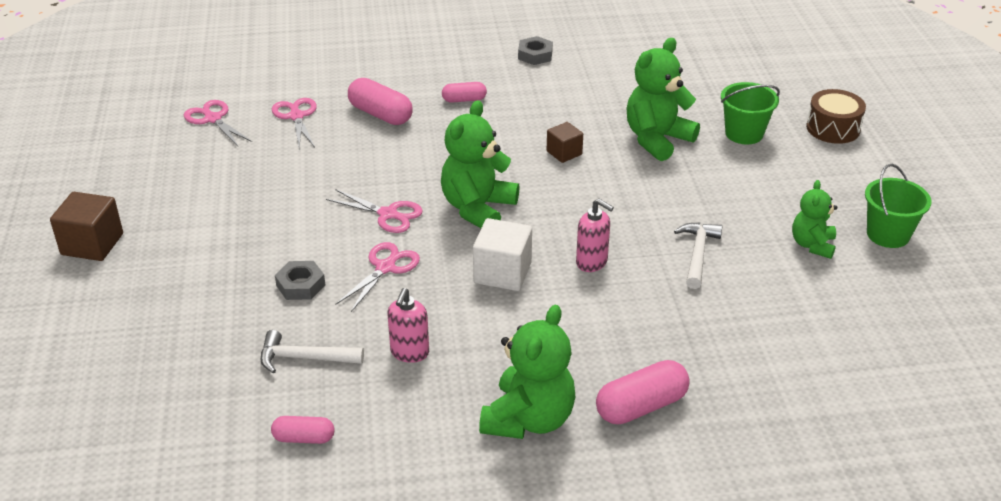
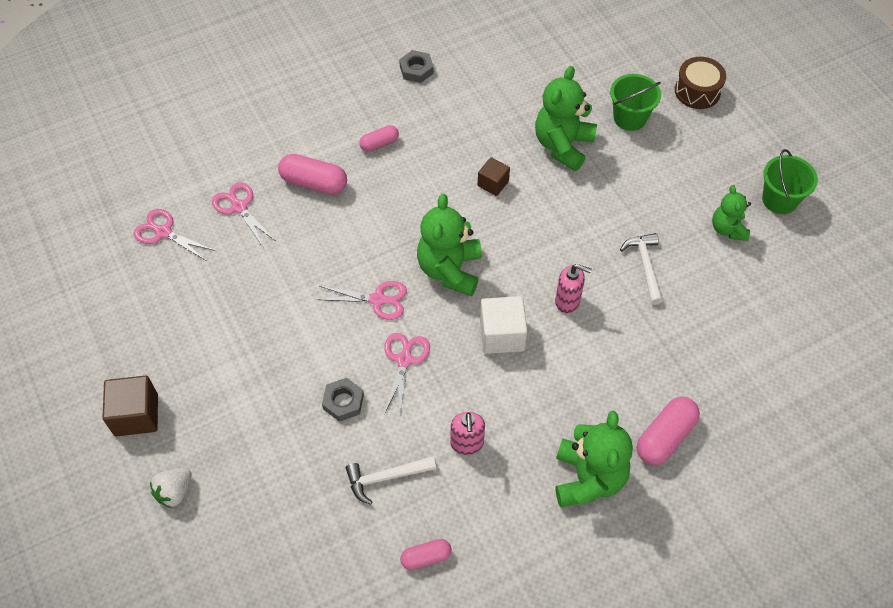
camera: 20 degrees left, 20 degrees up
(85, 312) = (174, 492): none -> white strawberry

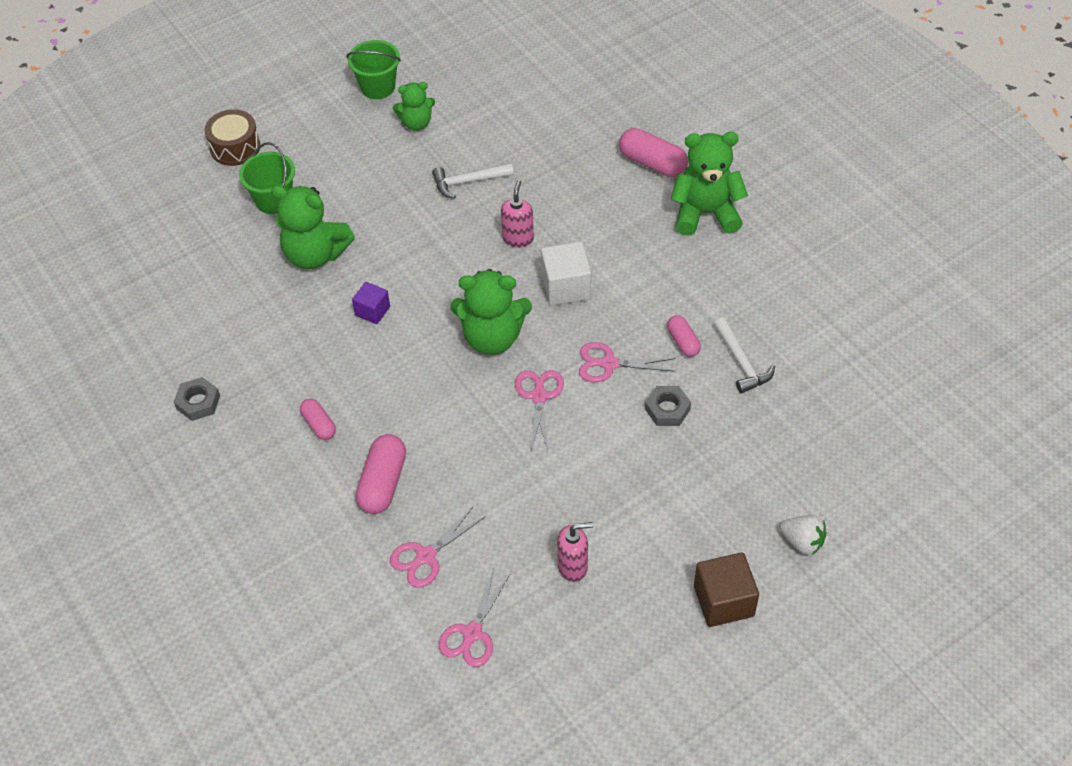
camera: 95 degrees left, 5 degrees down
(426, 557) = (811, 322): pink capsule -> pink capsule (683, 342)
(467, 443) = (691, 303): pink soap dispenser -> pink soap dispenser (573, 566)
(493, 183) = (372, 311): brown cube -> purple cube

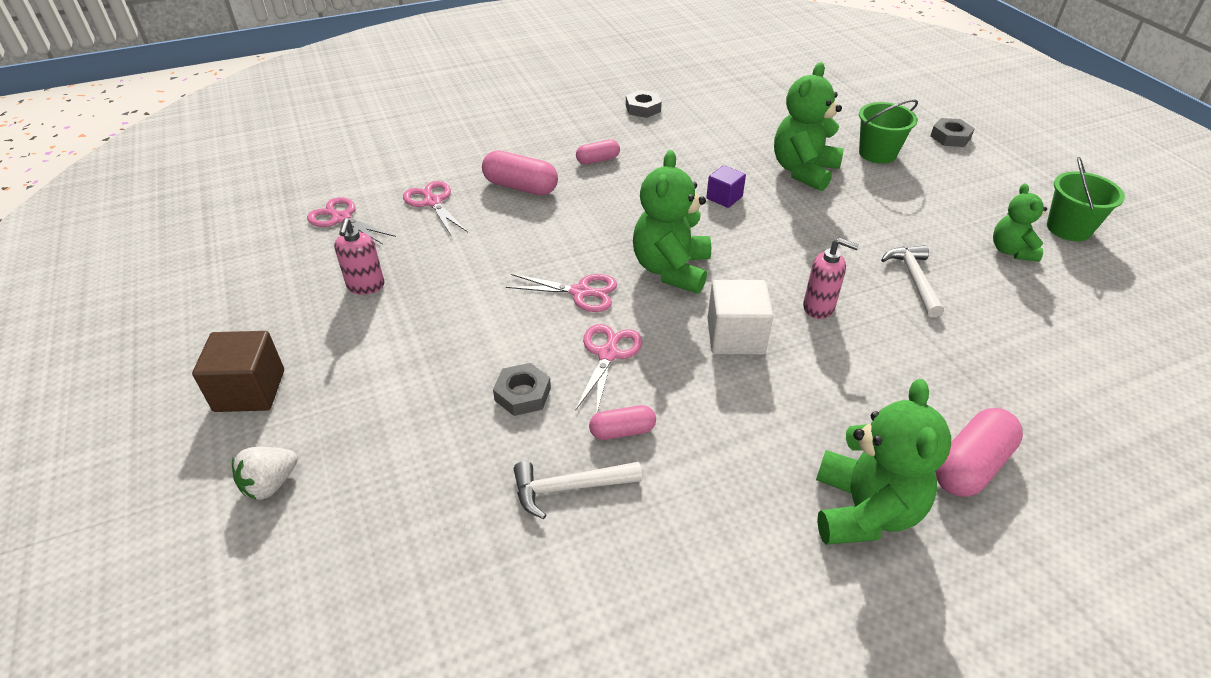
camera: 100 degrees right, 10 degrees down
(235, 147) = (950, 137): brown drum -> grey nut

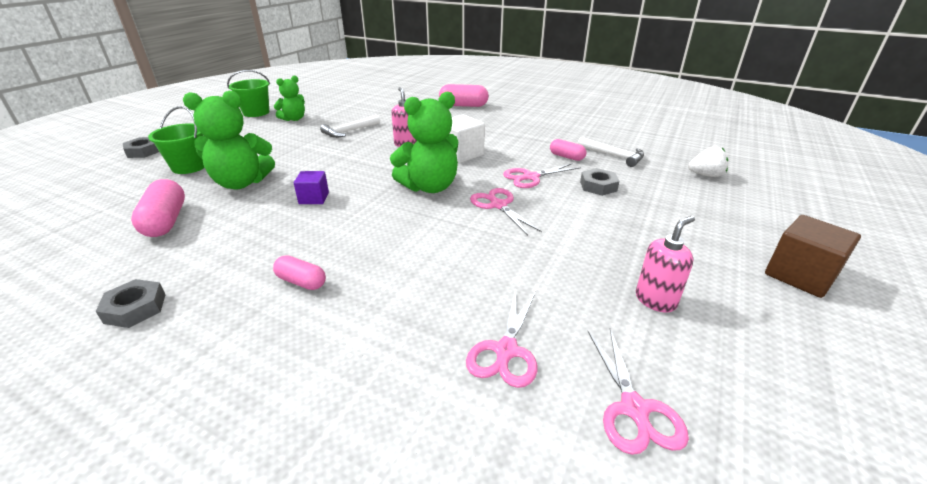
camera: 130 degrees left, 10 degrees down
(270, 484) = (785, 221): white strawberry -> white strawberry (705, 175)
(520, 187) = (405, 304): pink capsule -> pink capsule (166, 221)
(864, 511) = (515, 114): green teddy bear -> none

